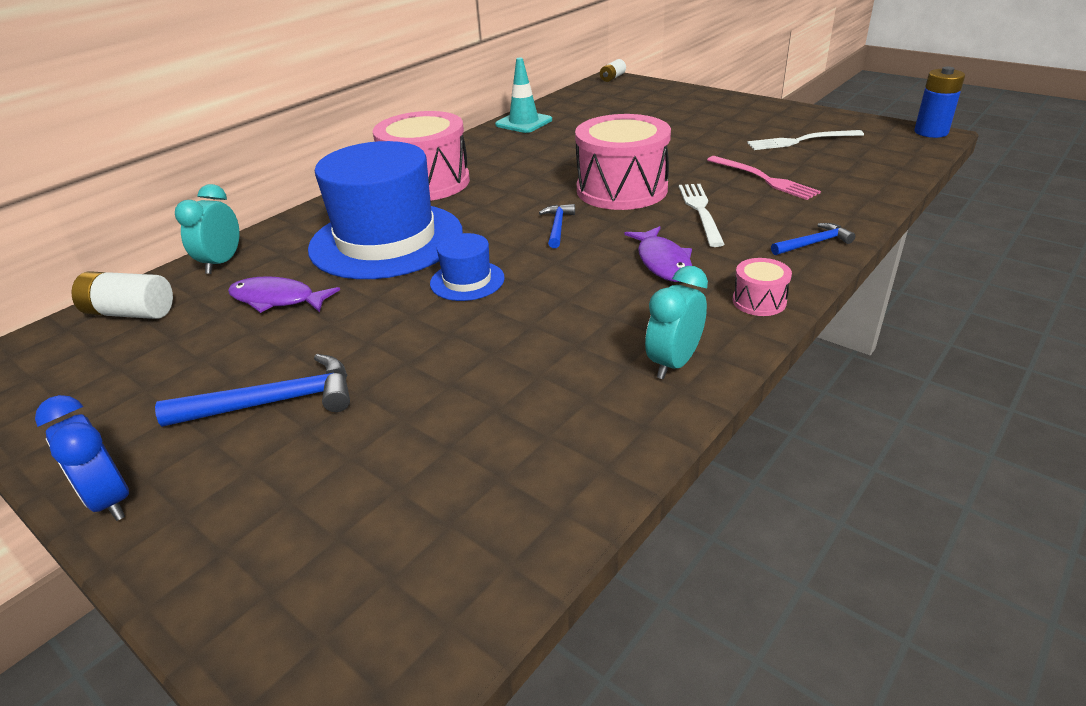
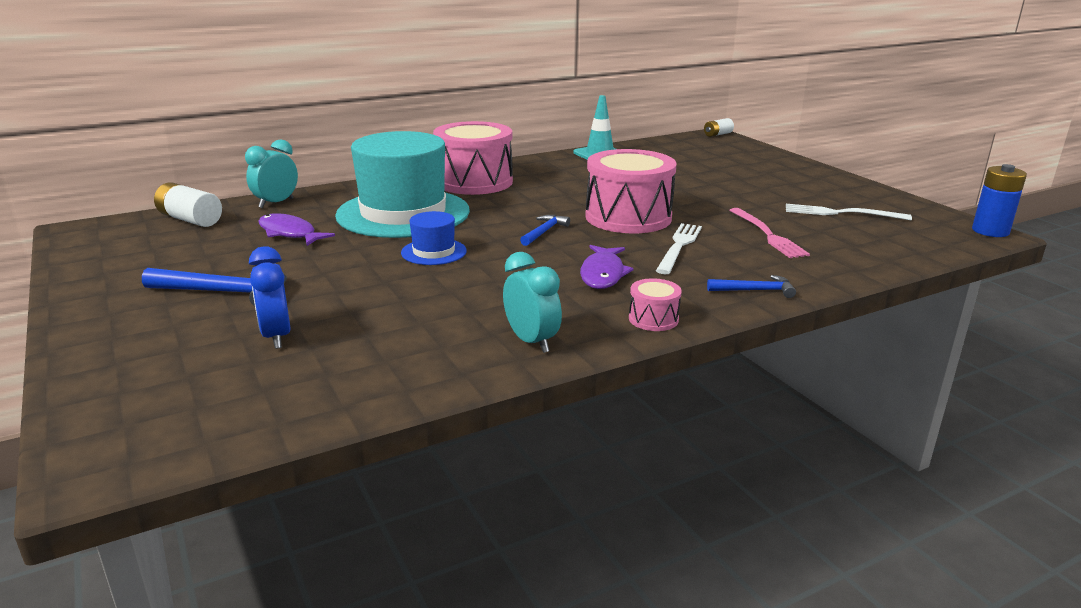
camera: 20 degrees right, 10 degrees down
(110, 500) = (80, 319): blue clock -> blue clock (276, 336)
(386, 240) = (403, 213): blue hat -> turquoise hat
(673, 363) = (531, 341): turquoise clock -> turquoise clock turned 90 degrees clockwise

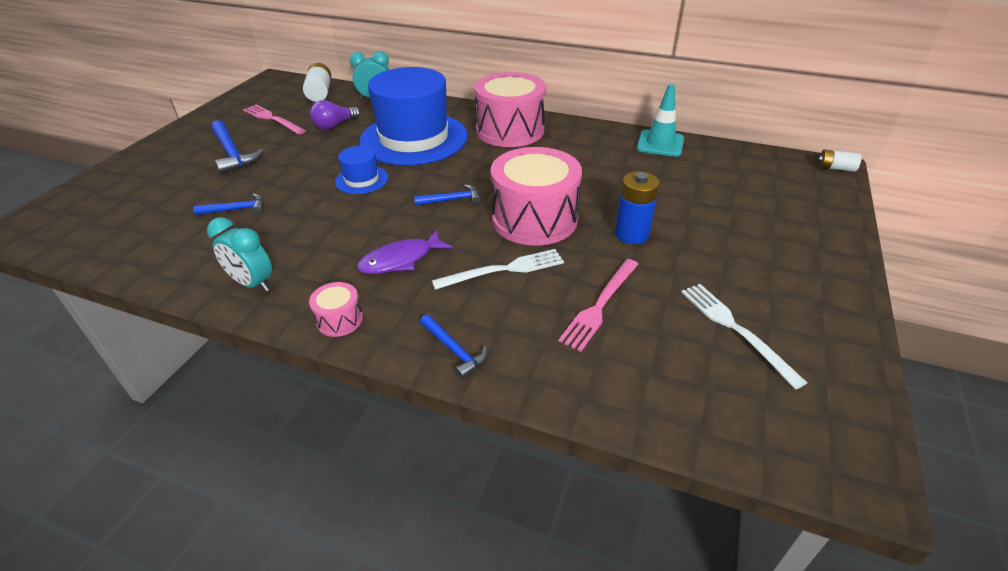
camera: 50 degrees right, 15 degrees up
(192, 255) = (272, 119): none -> pink fork
(276, 336) = (188, 196): blue clock -> none
(289, 233) = (334, 125): purple fish -> purple light bulb
(366, 318) = (236, 209): none -> blue hammer
(403, 213) = (414, 138): turquoise hat -> blue hat
(531, 341) = (252, 283): turquoise clock -> turquoise clock turned 105 degrees clockwise
(990, 231) = (873, 474): blue battery -> blue battery (631, 234)

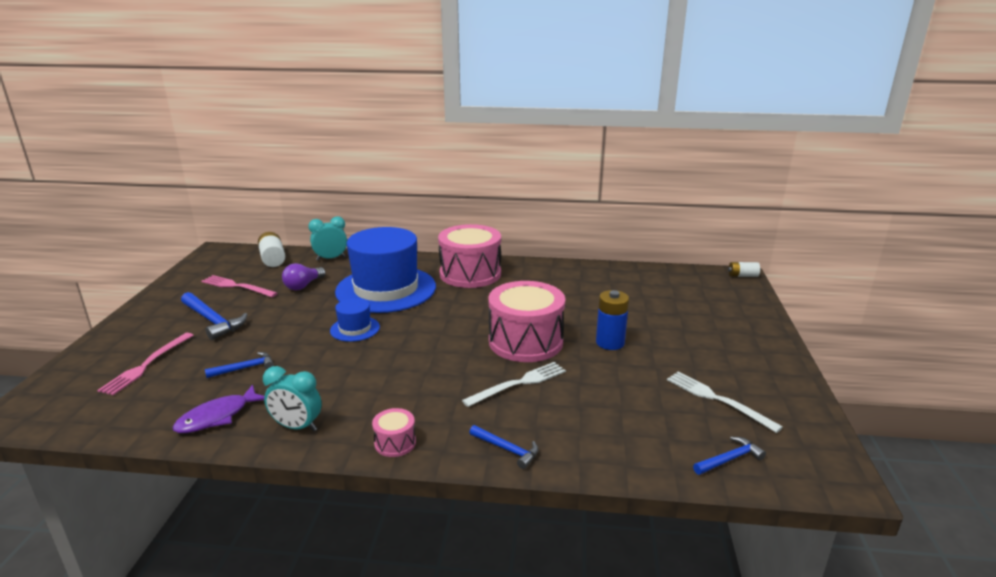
camera: 15 degrees left, 15 degrees down
(400, 260) = (425, 388): purple fish -> purple fish (217, 417)
(452, 200) = (446, 335): blue hammer -> blue hammer (729, 459)
(600, 305) = (609, 398): pink fork -> pink fork (146, 365)
(660, 144) = (602, 271): turquoise traffic cone -> none

